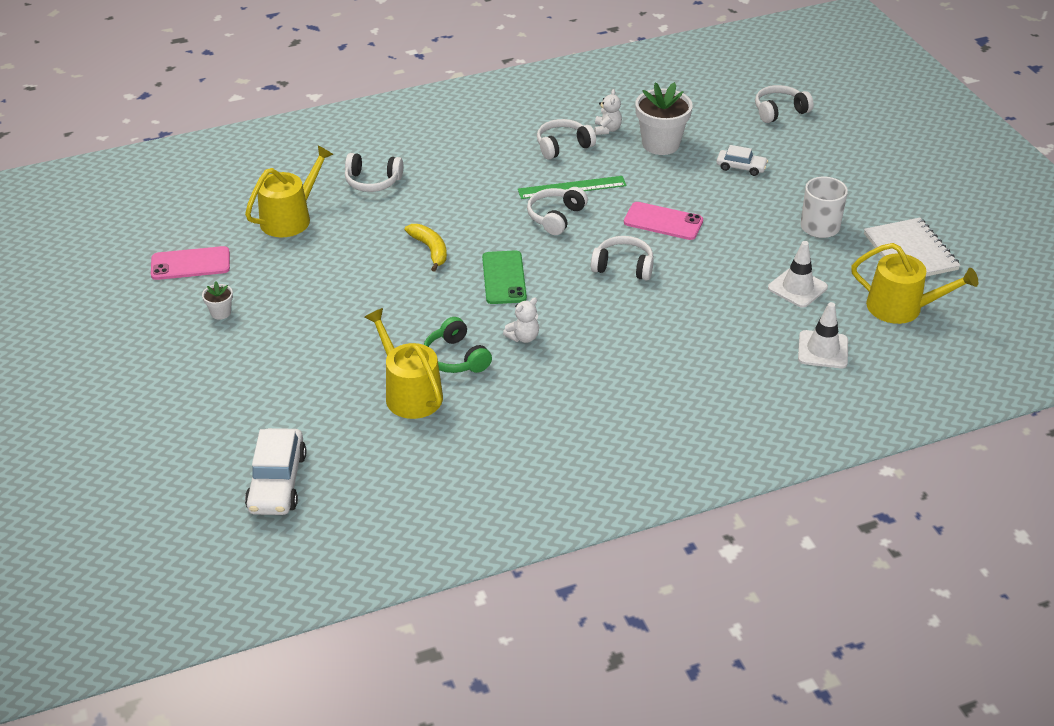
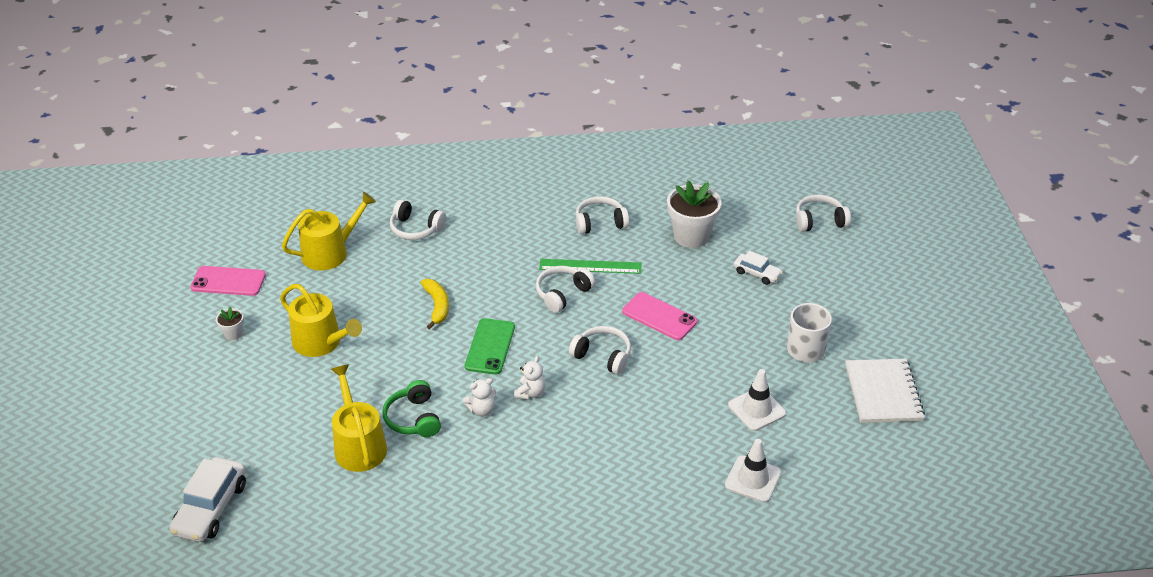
camera: 15 degrees right, 0 degrees up
(607, 129) = (648, 212): white teddy bear -> white teddy bear (530, 393)
(901, 308) = (848, 450): yellow watering can -> yellow watering can (321, 342)

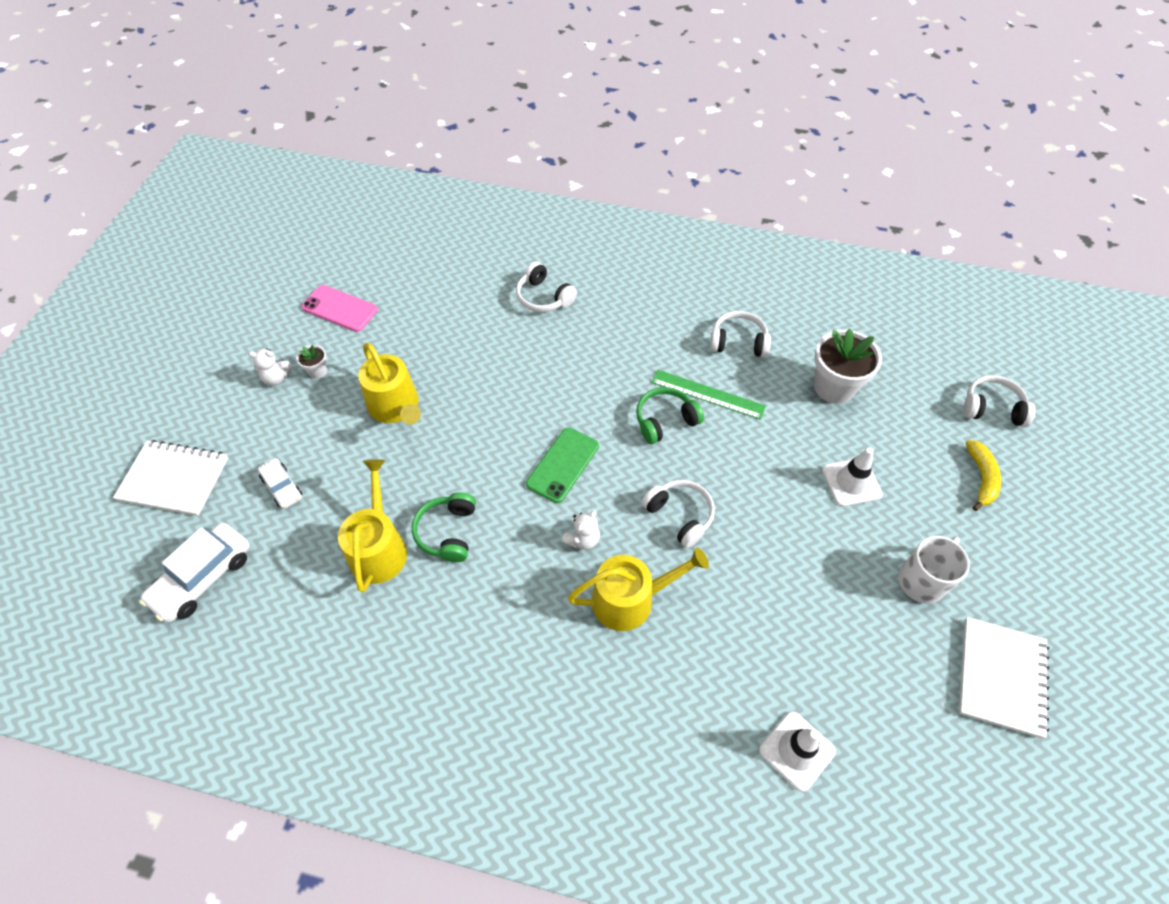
camera: 20 degrees right, 15 degrees up
(141, 447) = (174, 479): none -> white notebook
(330, 252) = (449, 302): yellow watering can -> yellow watering can (630, 599)
(437, 306) = (528, 397): yellow banana -> yellow banana (981, 478)
(482, 410) = (522, 545): white teddy bear -> white teddy bear (276, 378)
(562, 294) = (665, 420): white headphones -> green headphones
(659, 316) = (762, 482): pink phone -> none
(756, 409) = (834, 648): white traffic cone -> white traffic cone (851, 482)
(757, 273) = (894, 458): white car -> white car (282, 487)

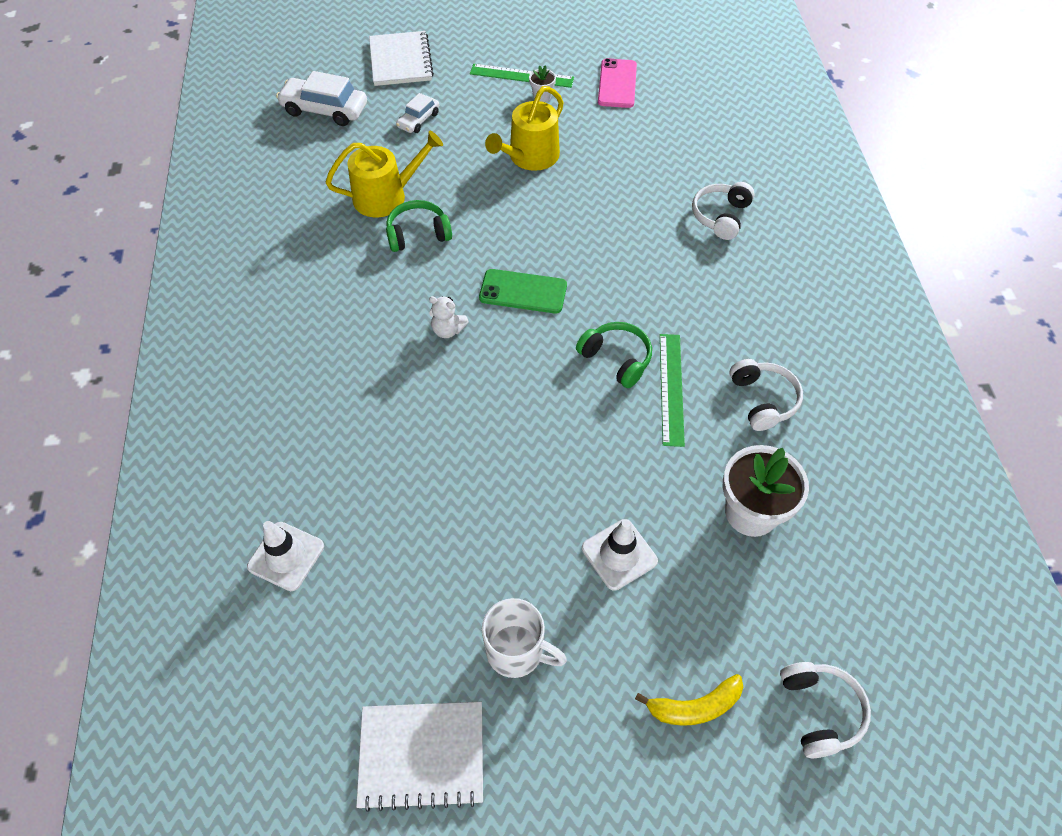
camera: 70 degrees right, 0 degrees up
(276, 378) = (521, 76): white teddy bear -> green ruler
(630, 599) = (399, 383): yellow watering can -> none
(680, 515) = (506, 400): white headphones -> none

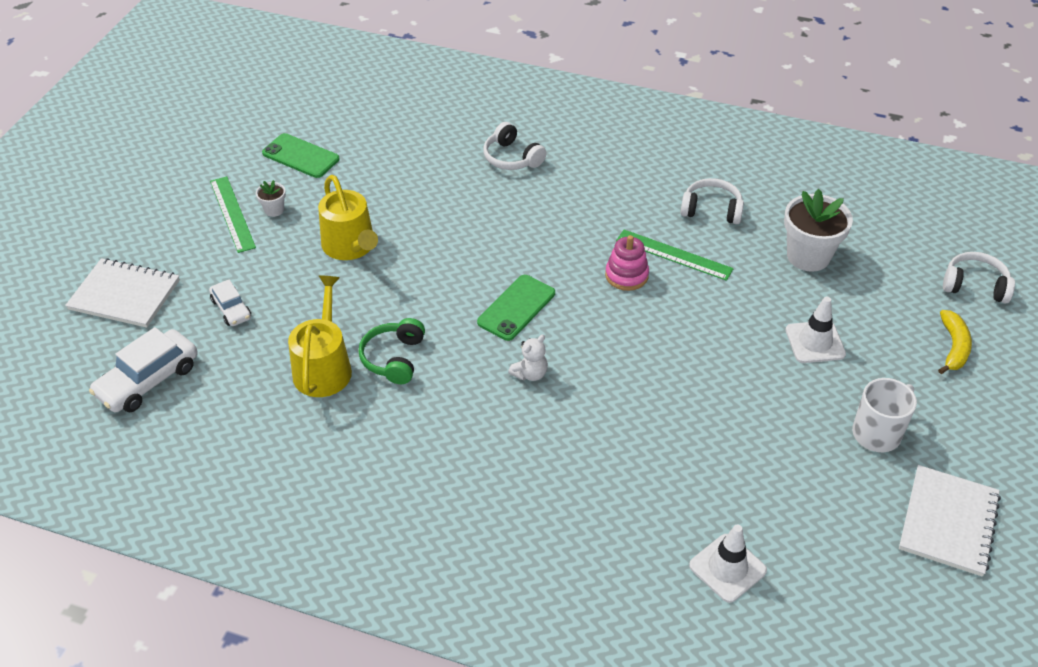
camera: 65 degrees left, 10 degrees down
(521, 76) = (232, 214): green ruler -> green ruler turned 60 degrees counterclockwise
(616, 359) = (626, 275): green headphones -> pink stacking toy
(617, 84) = (301, 156): pink phone -> green phone

